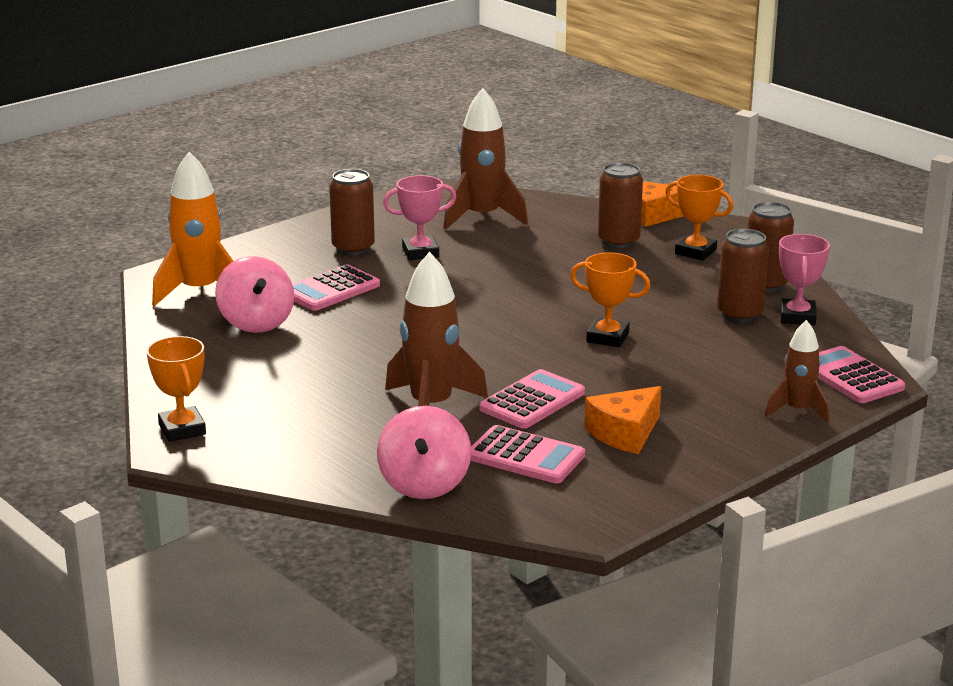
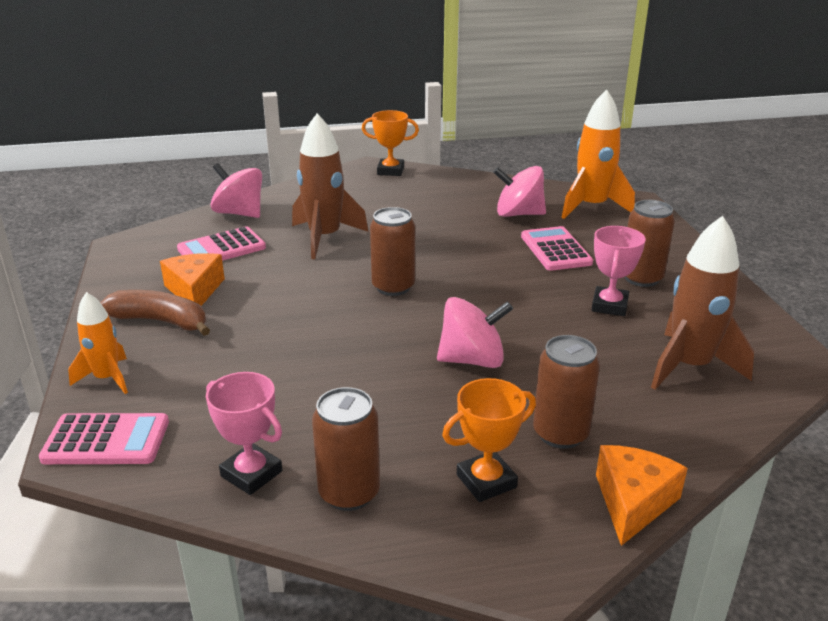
camera: 120 degrees right, 5 degrees up
(532, 401) = (285, 272): pink calculator -> none
(570, 283) = (472, 360): none -> pink spinning top
(607, 337) = (342, 338): orange trophy -> none
(695, 426) = (160, 321): none -> brown banana
(740, 314) = (301, 435): brown can -> brown can (393, 287)
(797, 410) = (107, 378): brown rocket -> orange rocket

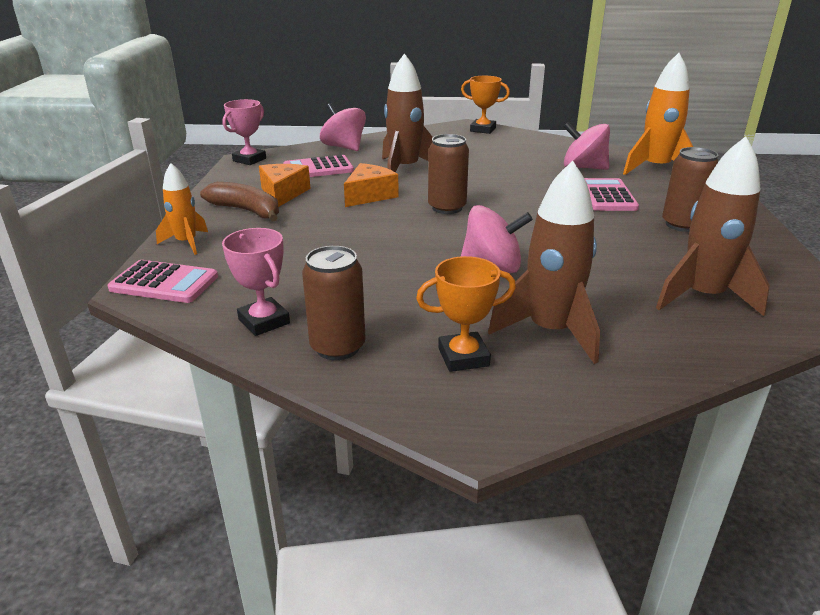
camera: 15 degrees right, 0 degrees up
(560, 433) = (550, 331): brown can -> brown rocket
(609, 306) = (641, 242): pink trophy -> pink trophy (249, 160)
(633, 502) = (598, 395): orange cheese -> orange cheese (369, 195)

